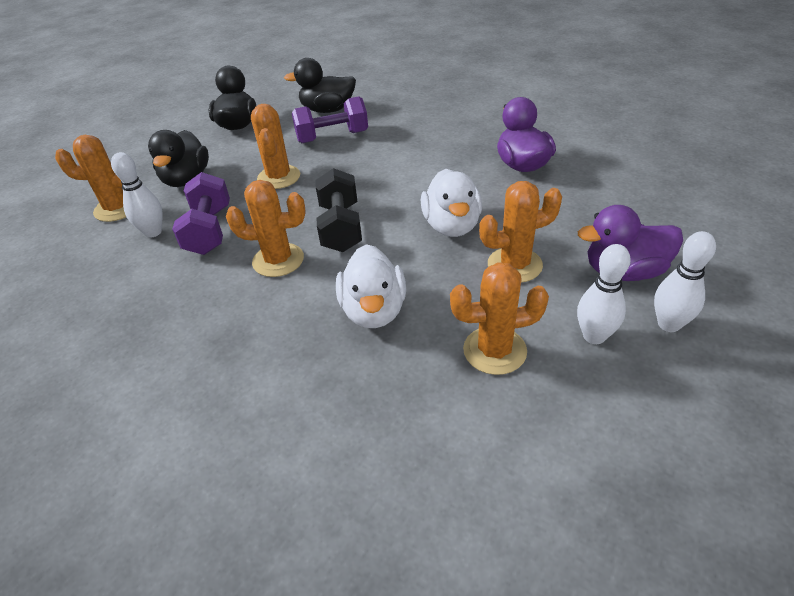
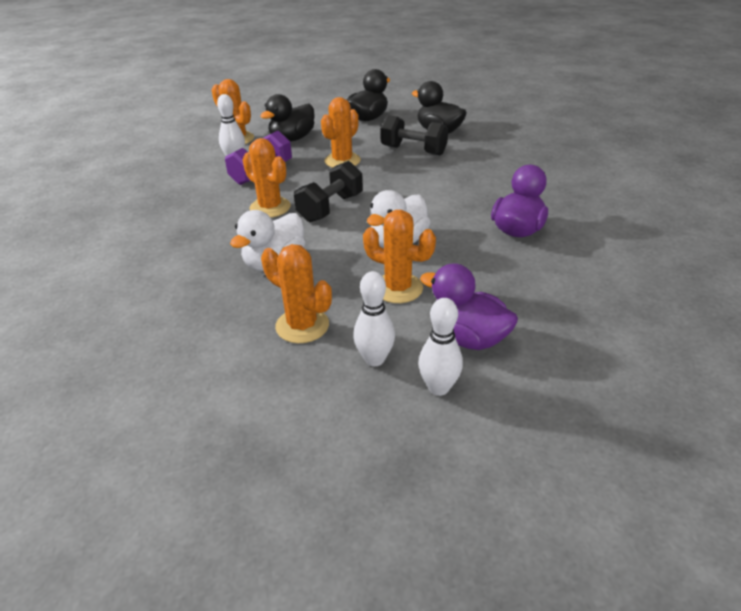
camera: 40 degrees right, 5 degrees down
(332, 137) = (413, 150): purple dumbbell -> black dumbbell

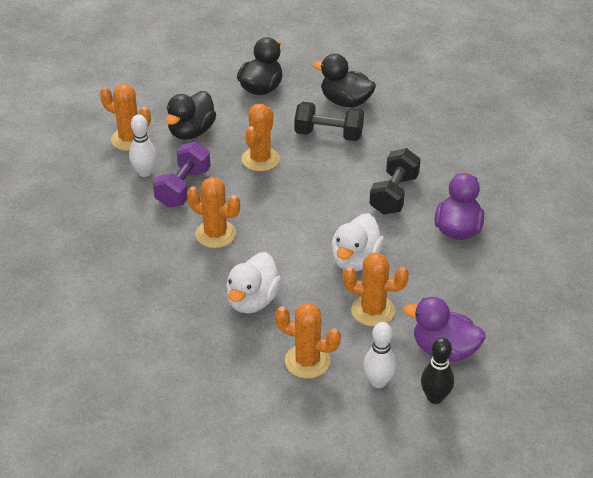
camera: 15 degrees left, 5 degrees up
(330, 208) = (275, 226): black dumbbell -> black dumbbell (394, 194)
(438, 388) = (435, 397): white bowling pin -> black bowling pin

